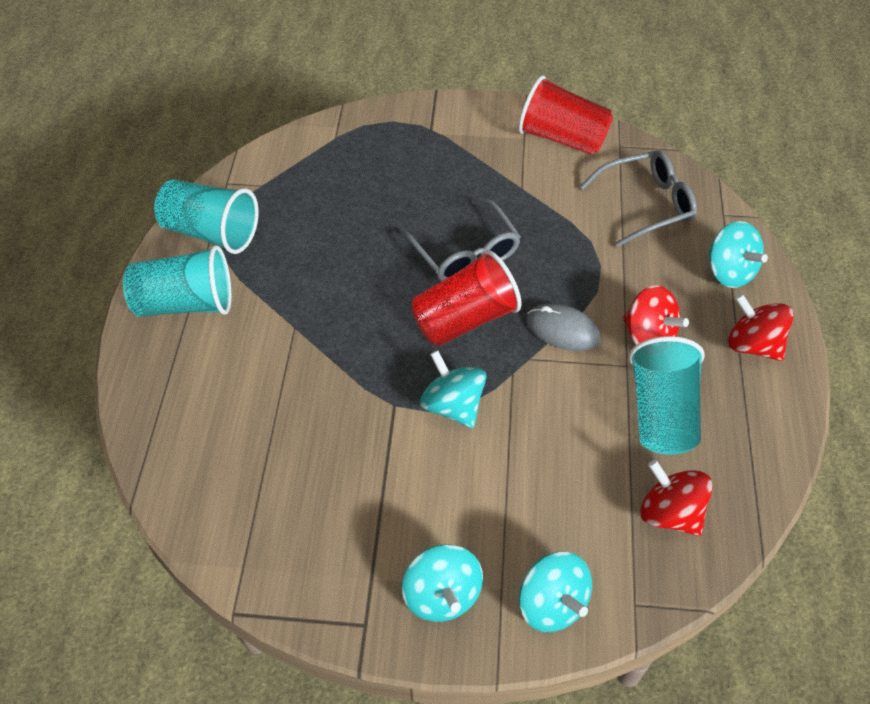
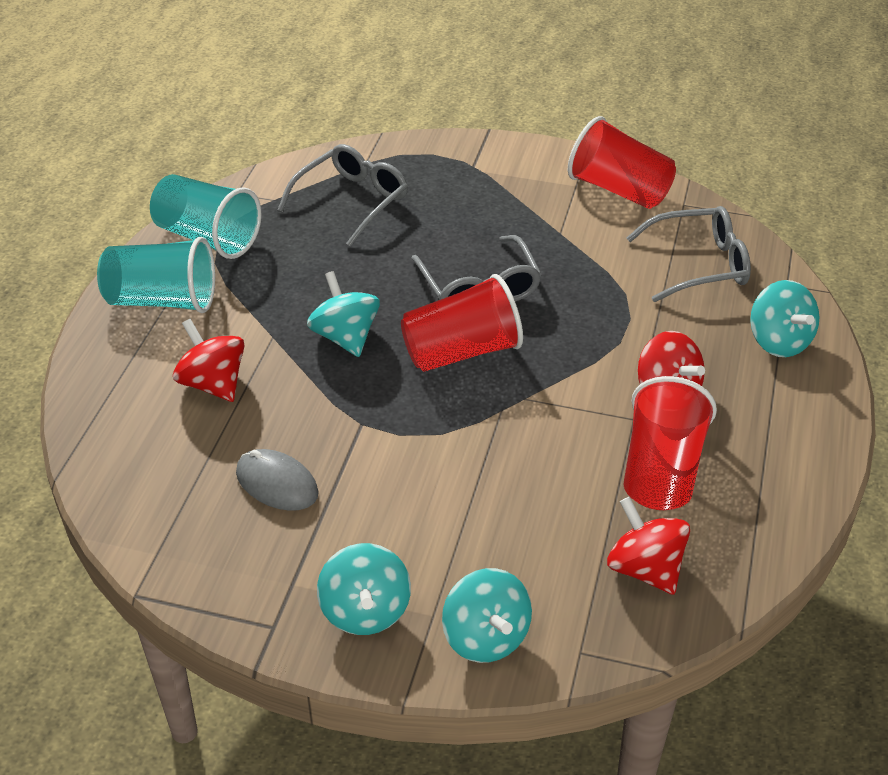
camera: 10 degrees right, 10 degrees down
(332, 178) = (352, 201): none -> grey glasses
(453, 405) = (426, 432): turquoise spinning top -> turquoise spinning top (345, 337)
(562, 330) = (569, 375): grey mouse -> grey mouse (277, 483)
(661, 413) = (661, 470): turquoise cup -> red cup
(753, 345) = (787, 417): red spinning top -> red spinning top (213, 384)

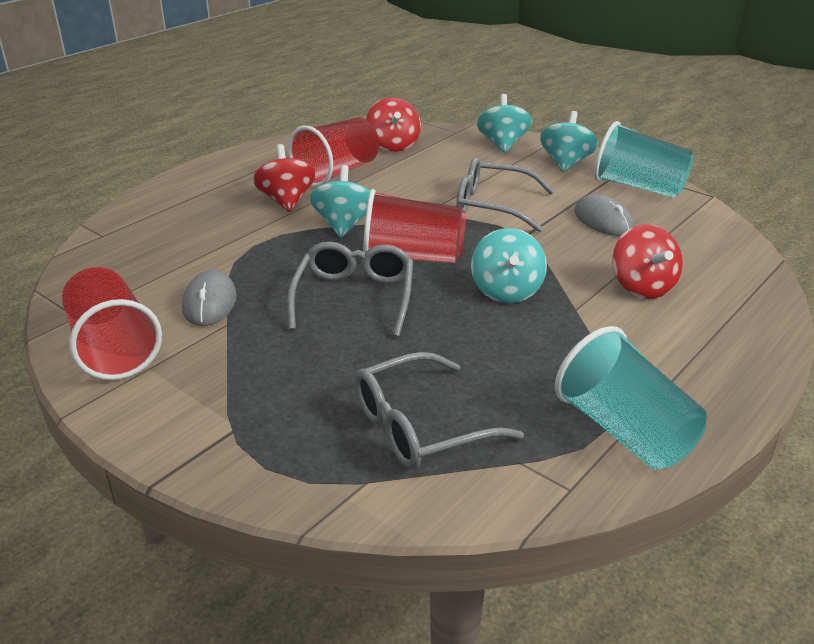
camera: 155 degrees left, 10 degrees down
(162, 300) = (688, 370): turquoise cup -> turquoise cup (638, 187)
(595, 246) = (209, 302): none -> grey mouse
(699, 264) = (145, 264): grey glasses -> grey glasses (493, 206)
(779, 341) = (168, 207): turquoise spinning top -> turquoise spinning top (343, 225)

